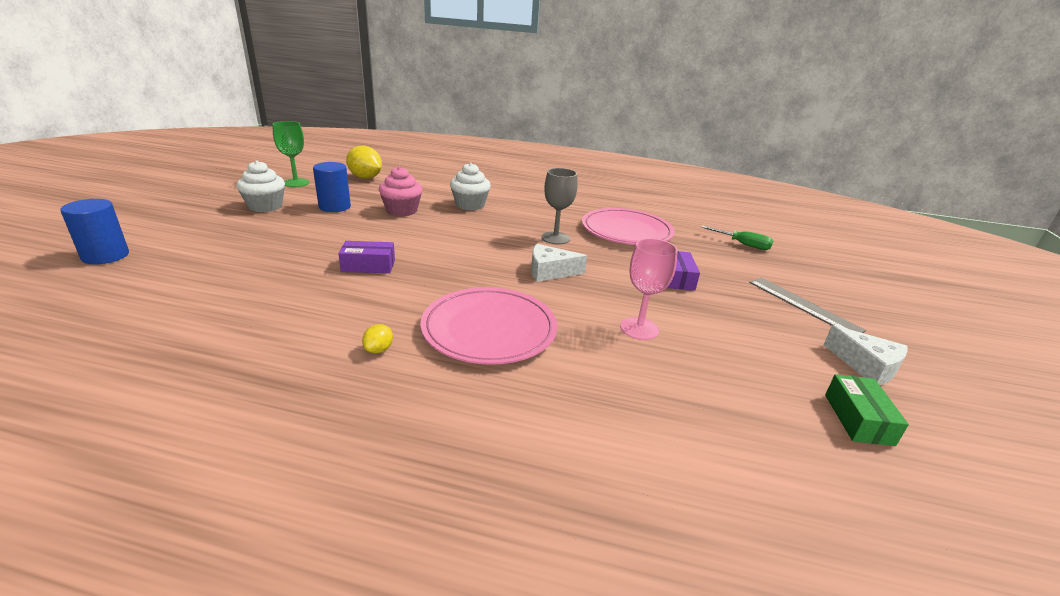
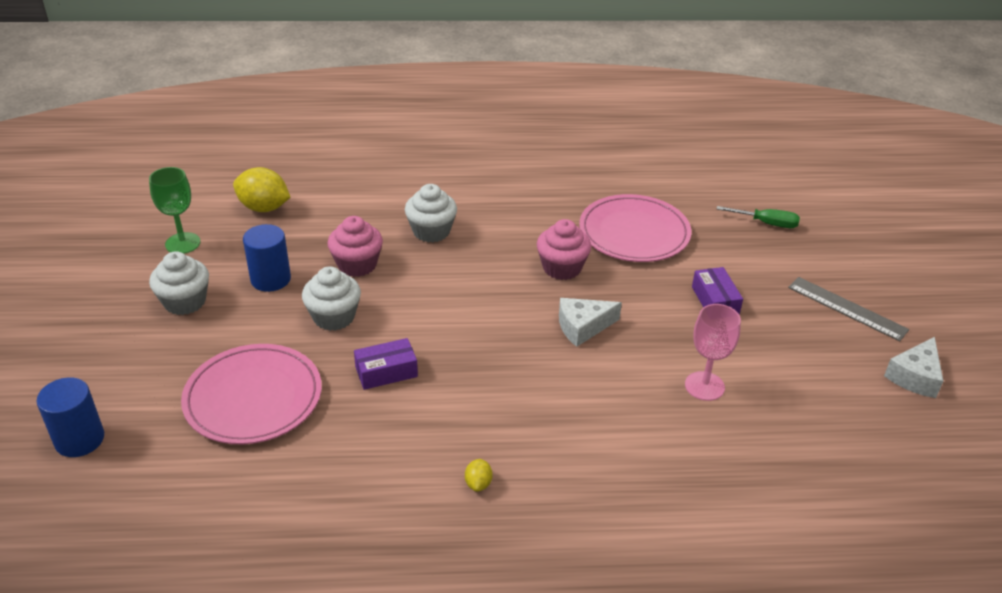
camera: 15 degrees left, 10 degrees up
(359, 231) = (334, 317): none -> white cupcake
(489, 329) = (565, 428): pink plate -> pink plate (253, 398)
(555, 238) = (562, 268): grey goblet -> pink cupcake
(858, 419) = (915, 441): green box -> none
(866, 366) = (915, 376): white cheese -> white cheese turned 90 degrees clockwise

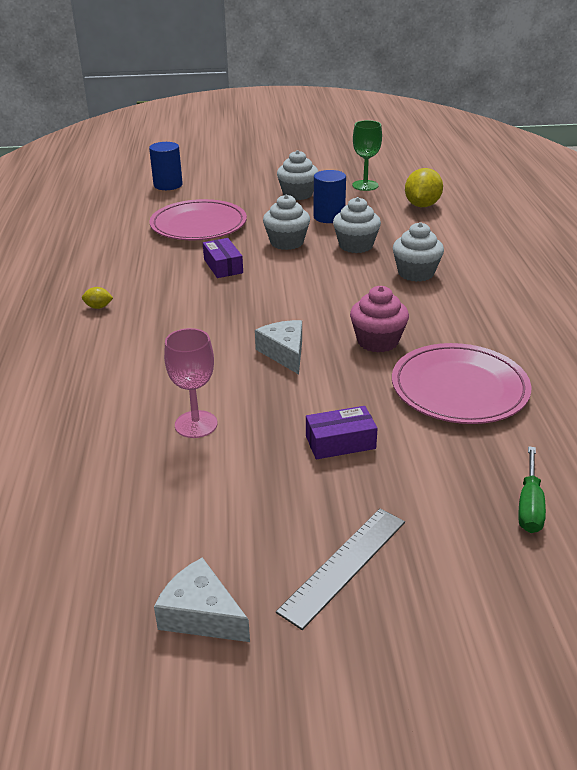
camera: 90 degrees right, 5 degrees down
(357, 265) = (356, 245): pink cupcake -> white cupcake

